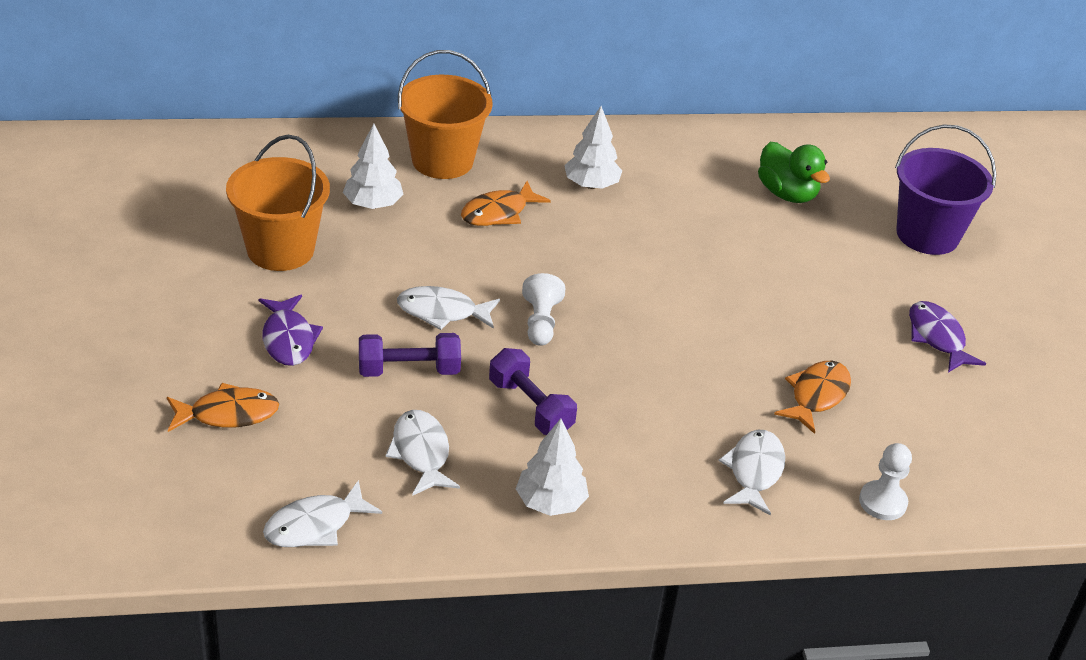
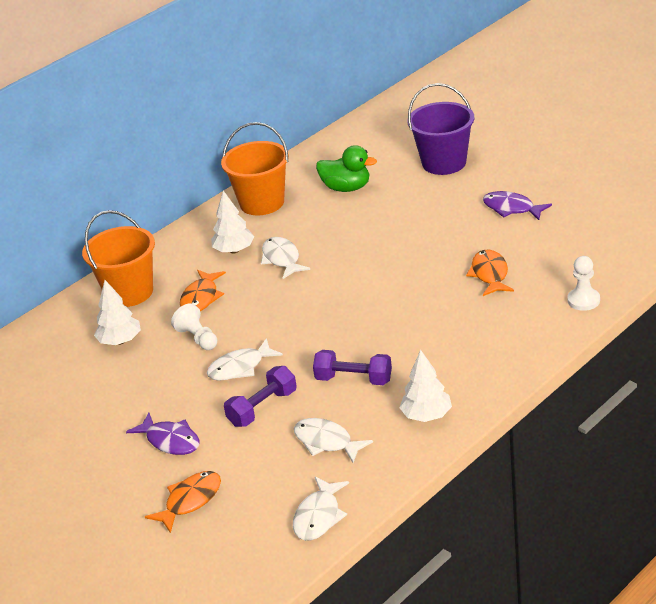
camera: 30 degrees left, 5 degrees down
(280, 249) = (98, 400): orange bucket -> orange bucket (262, 203)
(540, 322) = (302, 336): white pawn -> white pawn (198, 338)
(754, 471) = (506, 330): white fish -> white fish (282, 259)

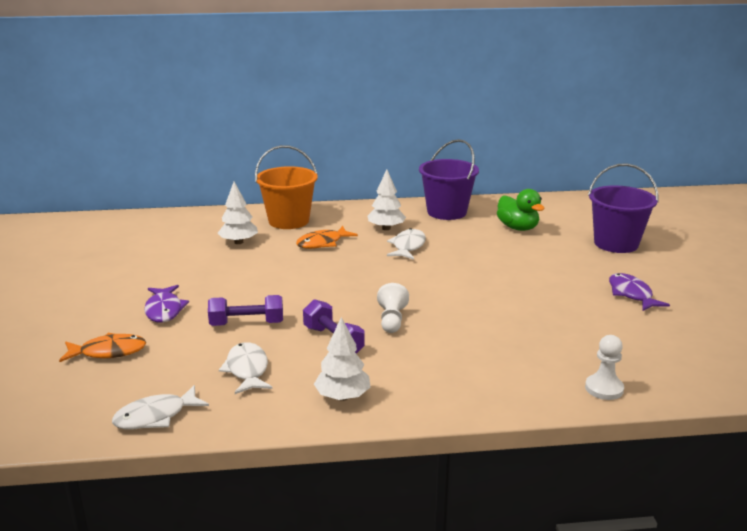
camera: 35 degrees right, 10 degrees down
(198, 338) = (282, 263): white pawn -> white pawn (392, 320)
(240, 367) = (276, 292): white fish -> none
(262, 203) = (446, 212): orange bucket -> purple bucket
(490, 274) = (546, 328): orange fish -> none

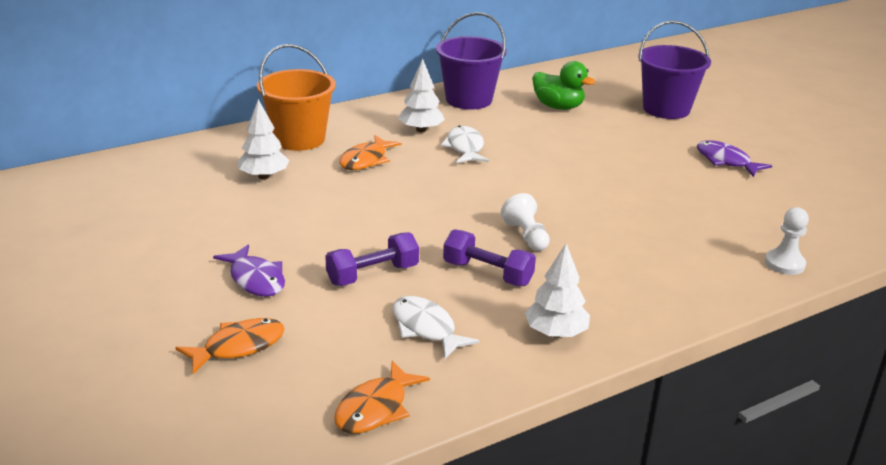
camera: 25 degrees left, 5 degrees up
(156, 416) = (375, 408): white fish -> orange fish

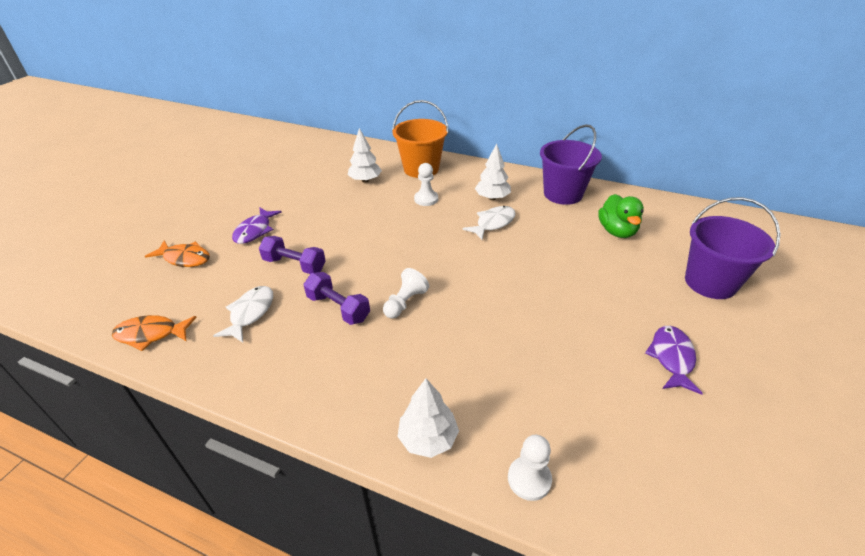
camera: 55 degrees right, 10 degrees up
(366, 160) = (426, 199): orange fish -> white pawn
(487, 273) = (338, 308): purple dumbbell -> purple dumbbell turned 45 degrees counterclockwise
(556, 333) = (288, 374): white tree -> white tree (428, 438)

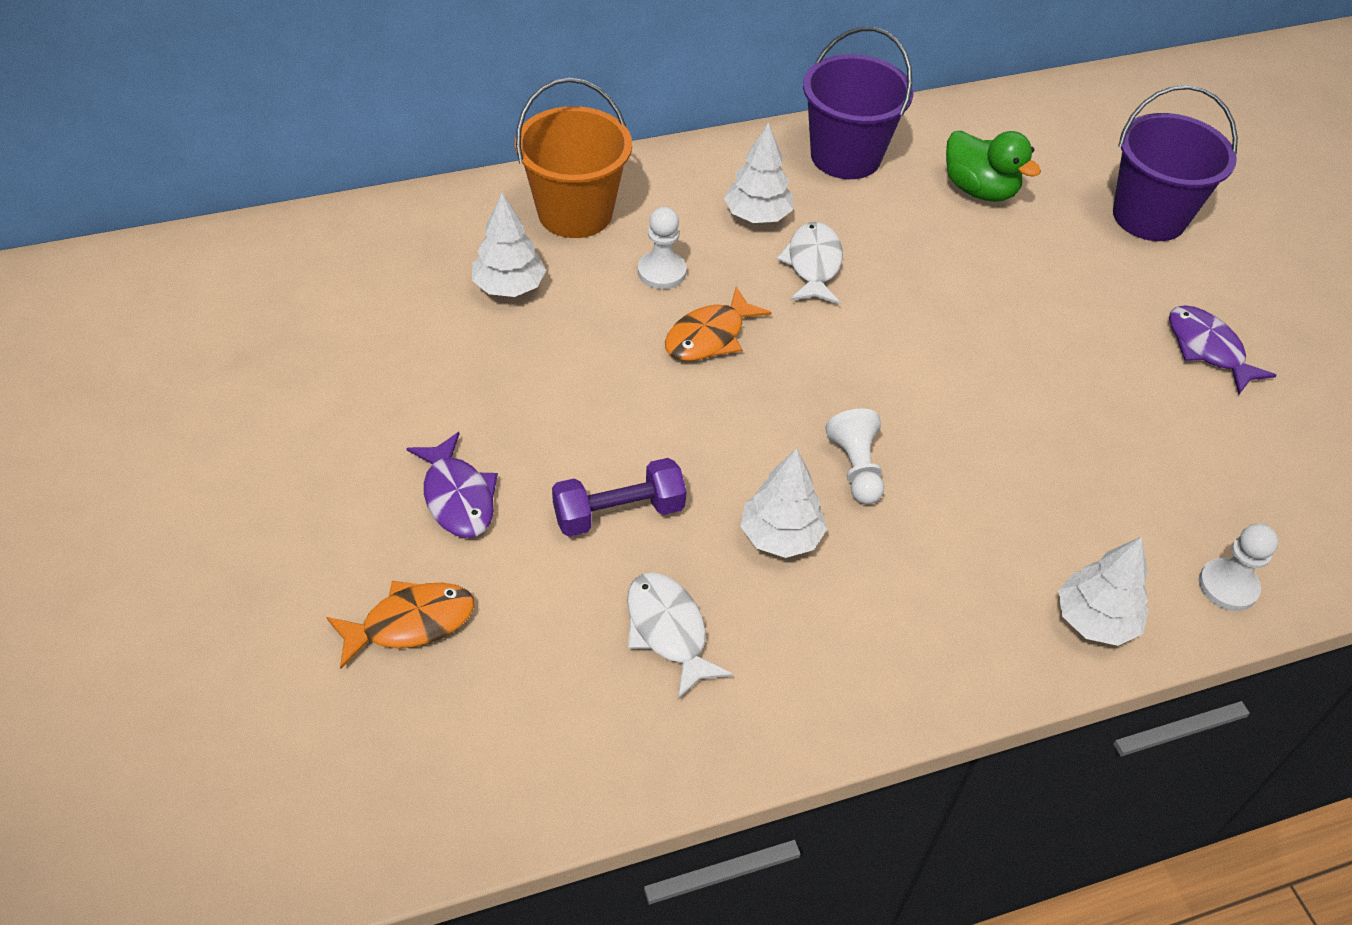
camera: 45 degrees left, 10 degrees up
(151, 334) = (566, 770): orange fish -> orange fish (709, 336)
(338, 308) = (780, 536): purple dumbbell -> white tree

